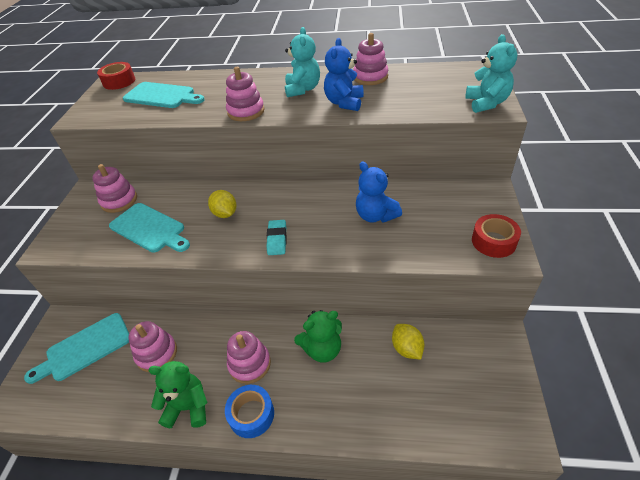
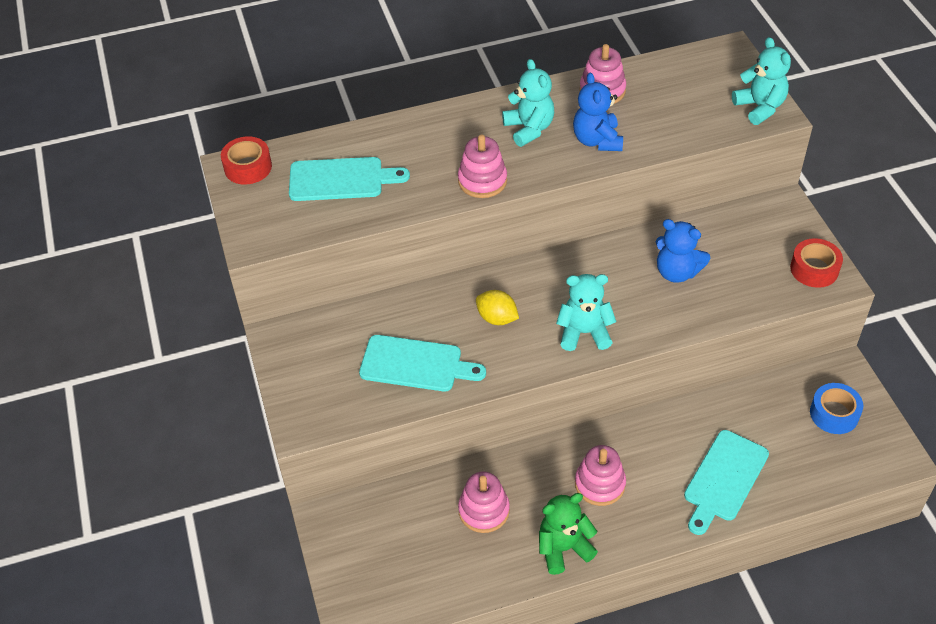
camera: 25 degrees left, 5 degrees up
(85, 348) = (389, 536): turquoise cutting board -> turquoise cutting board (724, 479)
(119, 201) = (338, 340): pink stacking toy -> none
(251, 414) = (636, 530): blue tape -> blue tape (834, 414)
(277, 240) = (584, 333): turquoise eraser -> turquoise teddy bear
(322, 349) = (669, 442): green teddy bear -> none
(407, 348) = (756, 412): yellow lemon -> none

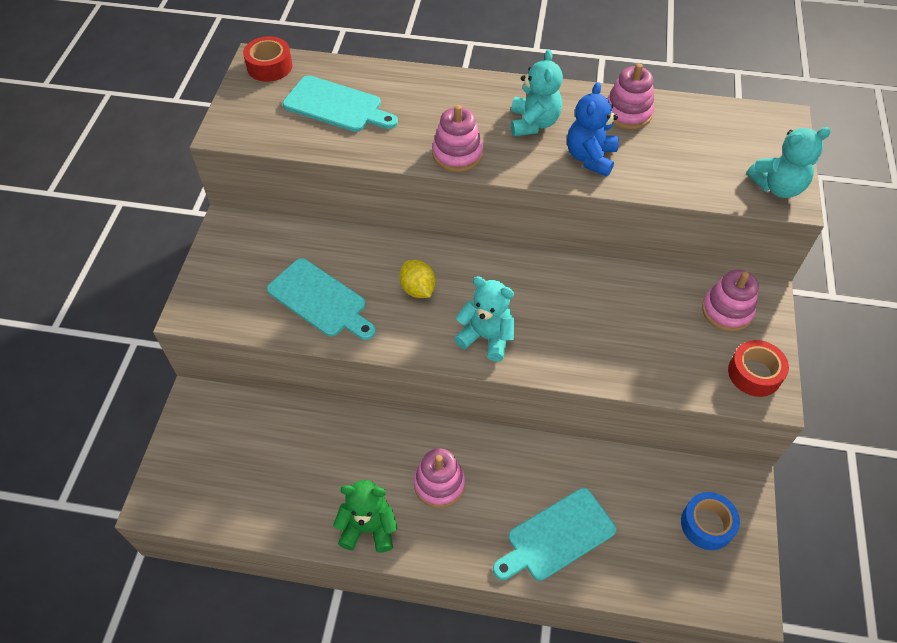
camera: 25 degrees right, 5 degrees up
(484, 510) = (324, 458): pink stacking toy -> pink stacking toy (726, 311)
(677, 272) = (612, 317): blue teddy bear -> none
(760, 107) = (777, 187): turquoise teddy bear -> turquoise teddy bear turned 75 degrees clockwise

